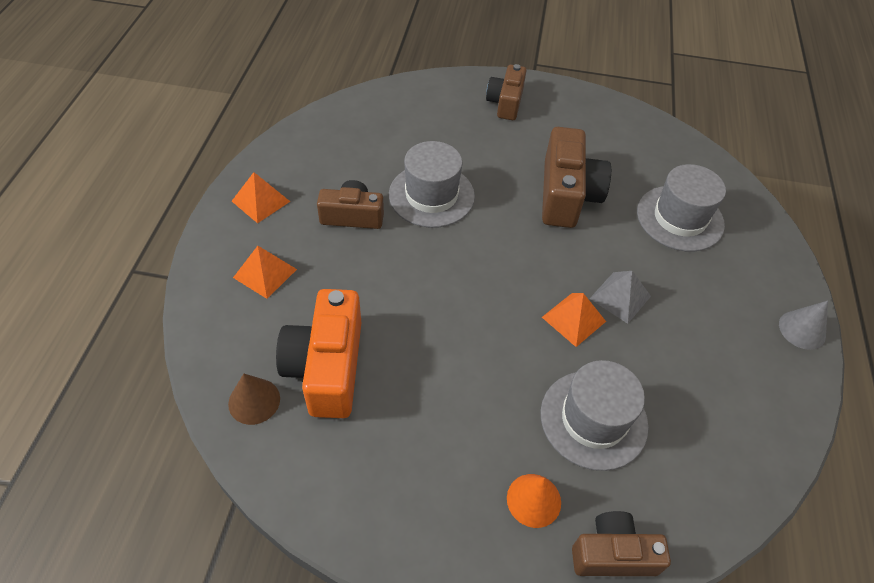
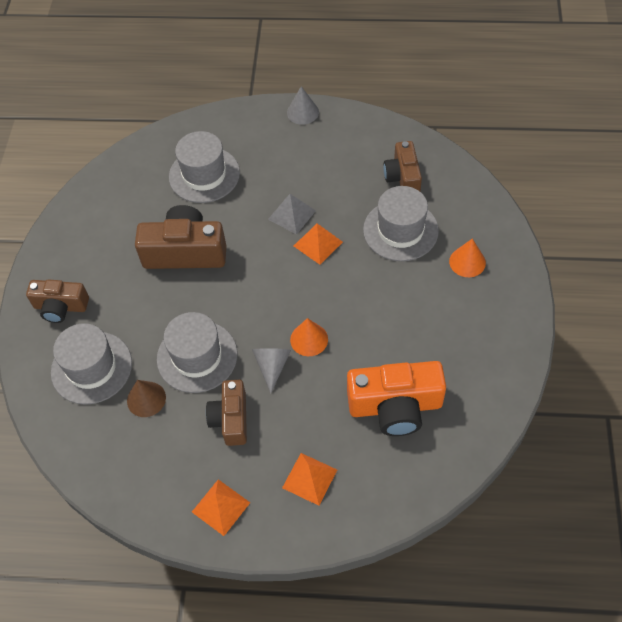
camera: 90 degrees left, 5 degrees up
(254, 401) = (437, 452): brown cone -> brown cone (146, 399)
(407, 255) = (272, 366): none -> grey cone
(434, 121) = (91, 367): none -> grey hat
(435, 293) = (309, 339): none -> orange cone
(613, 554) = (490, 219): brown camera -> brown camera (403, 177)

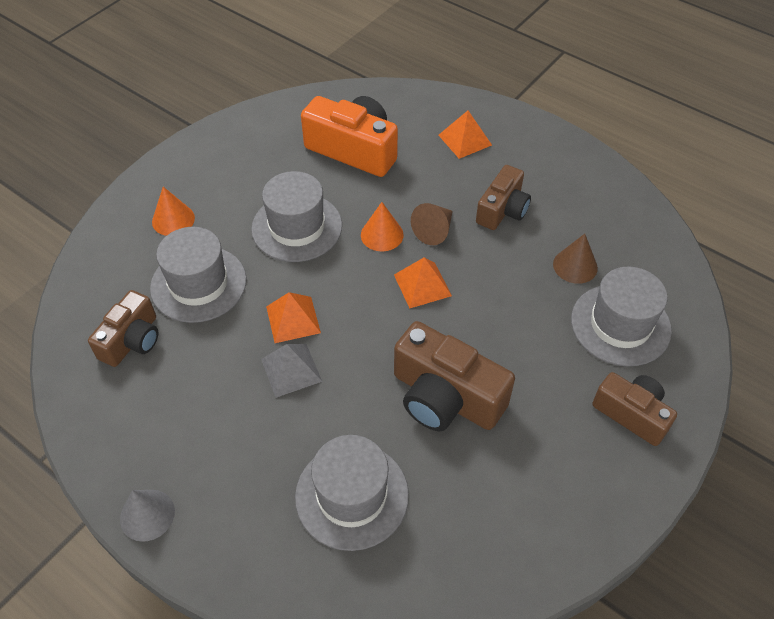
camera: 150 degrees left, 5 degrees down
(197, 356) = (502, 277): grey hat -> grey hat (297, 227)
(221, 507) = (551, 156): orange pyramid -> orange pyramid (422, 285)
(272, 366) = (434, 231): grey cone -> brown cone

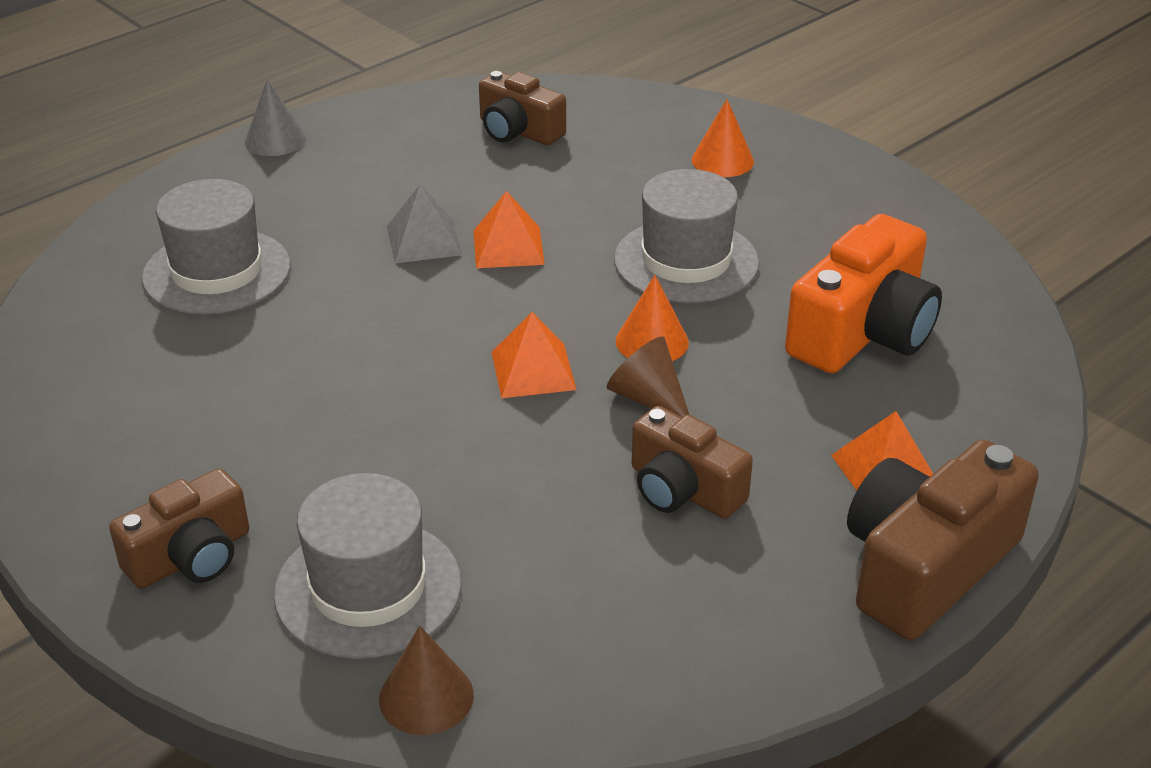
camera: 100 degrees right, 15 degrees down
(198, 284) = (596, 177): grey hat -> none
(445, 397) = (318, 365): brown camera -> brown camera (926, 566)
(575, 266) = (521, 559): brown cone -> brown cone (426, 697)

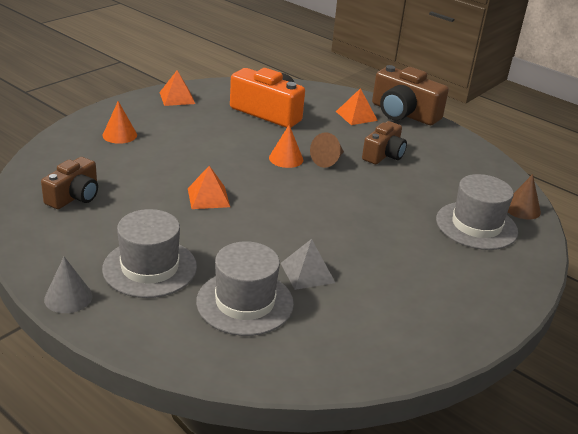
camera: 100 degrees left, 5 degrees down
(191, 556) = (484, 277): brown camera -> none
(423, 240) = (203, 225): grey pyramid -> grey pyramid (307, 273)
(533, 370) = (316, 188): orange pyramid -> orange pyramid (177, 98)
(686, 261) = (218, 148): grey hat -> grey hat (150, 268)

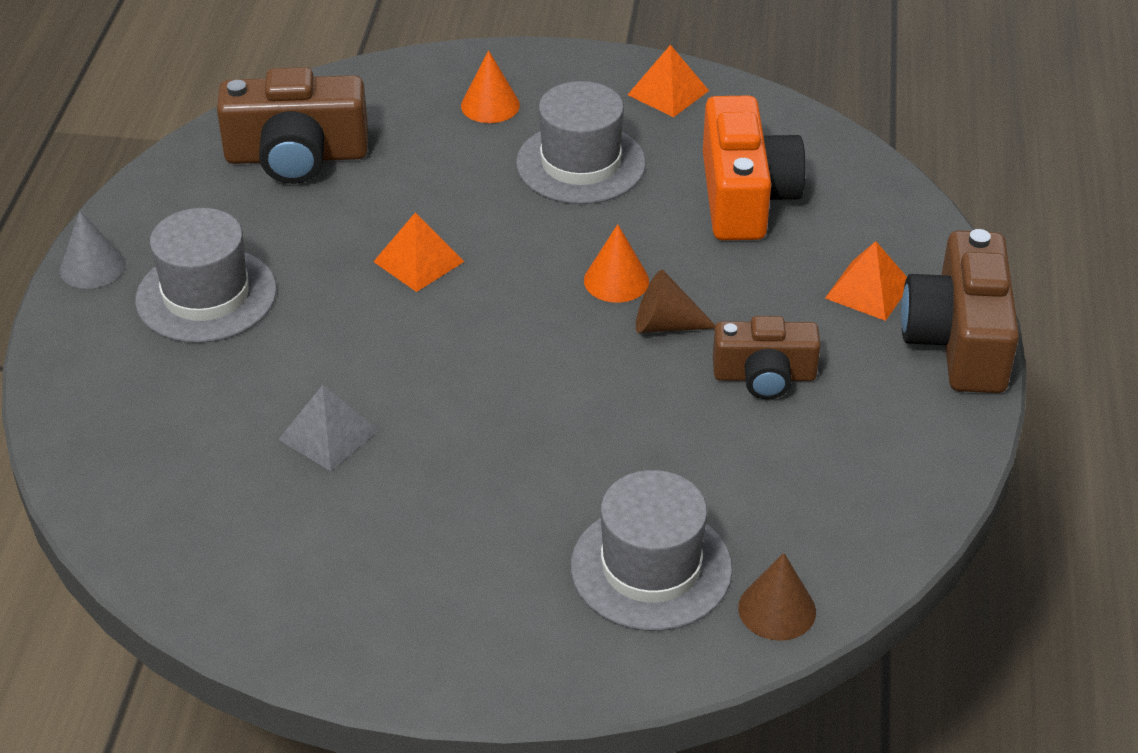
camera: 60 degrees right, 10 degrees up
(74, 196) = (296, 156): brown camera -> brown camera, size x1.57
(245, 302) = (209, 408): grey hat -> grey hat (580, 164)

